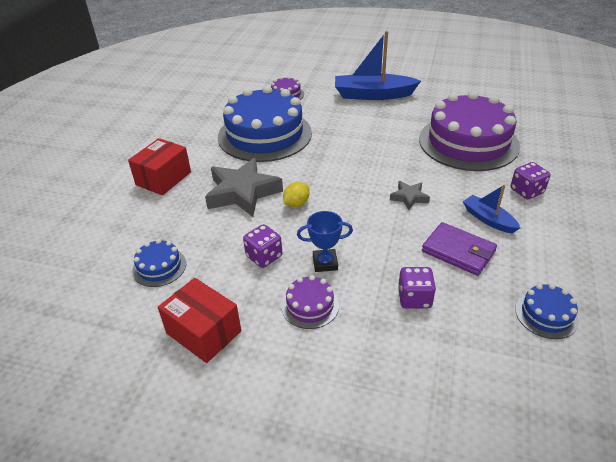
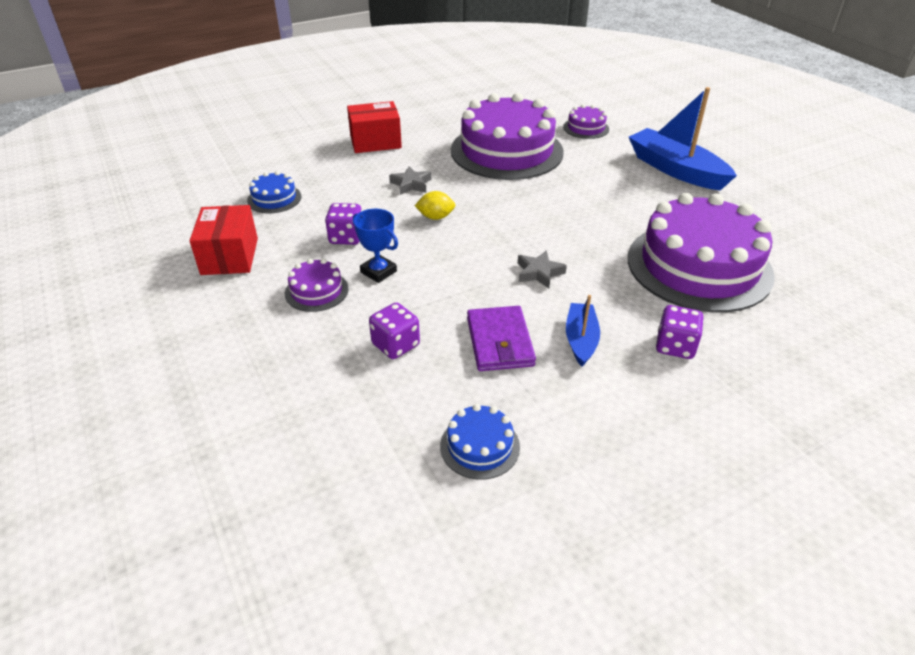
camera: 45 degrees right, 0 degrees up
(242, 192) = (411, 184): grey star -> grey star, size x0.49
(265, 135) = (506, 151): blue cake -> purple cake

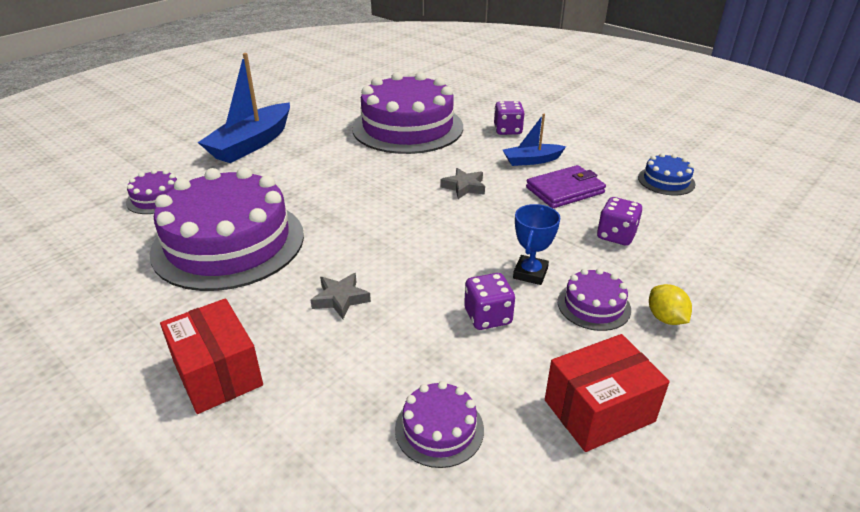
camera: 110 degrees left, 5 degrees down
(274, 198) = (439, 429): blue cake -> purple cake
(435, 217) = (407, 261): yellow lemon -> yellow lemon (665, 318)

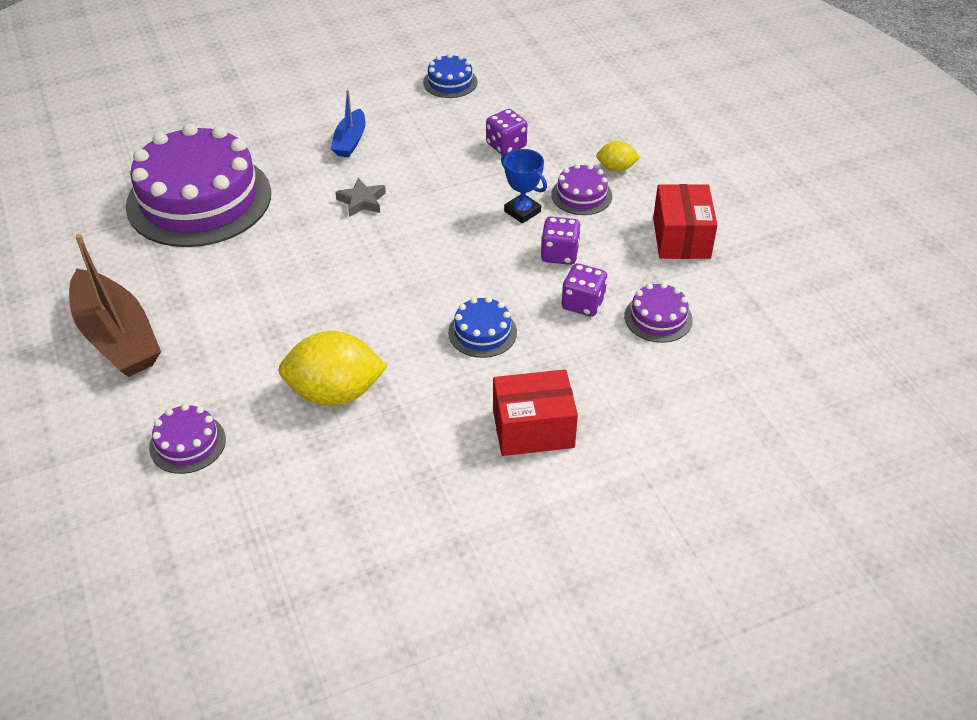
camera: 65 degrees left, 10 degrees up
(228, 243) = (335, 393): purple cake -> yellow lemon
(252, 144) = (117, 337): blue boat -> brown boat
(340, 299) = (482, 332): grey star -> blue cake
(507, 130) = (275, 132): purple dice -> purple dice (583, 303)
(565, 190) = (418, 143): purple wallet -> none

